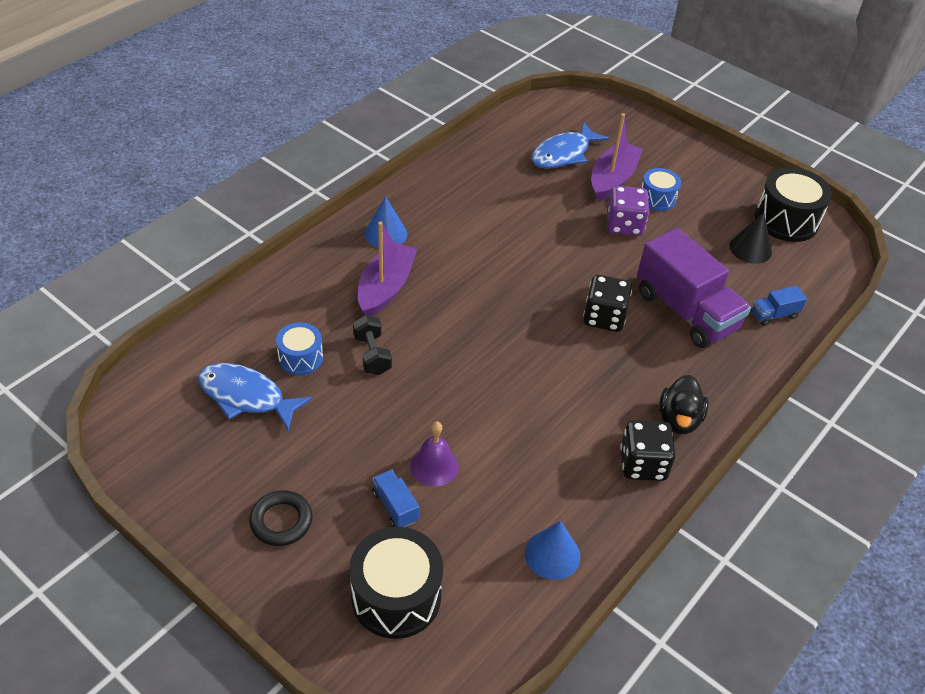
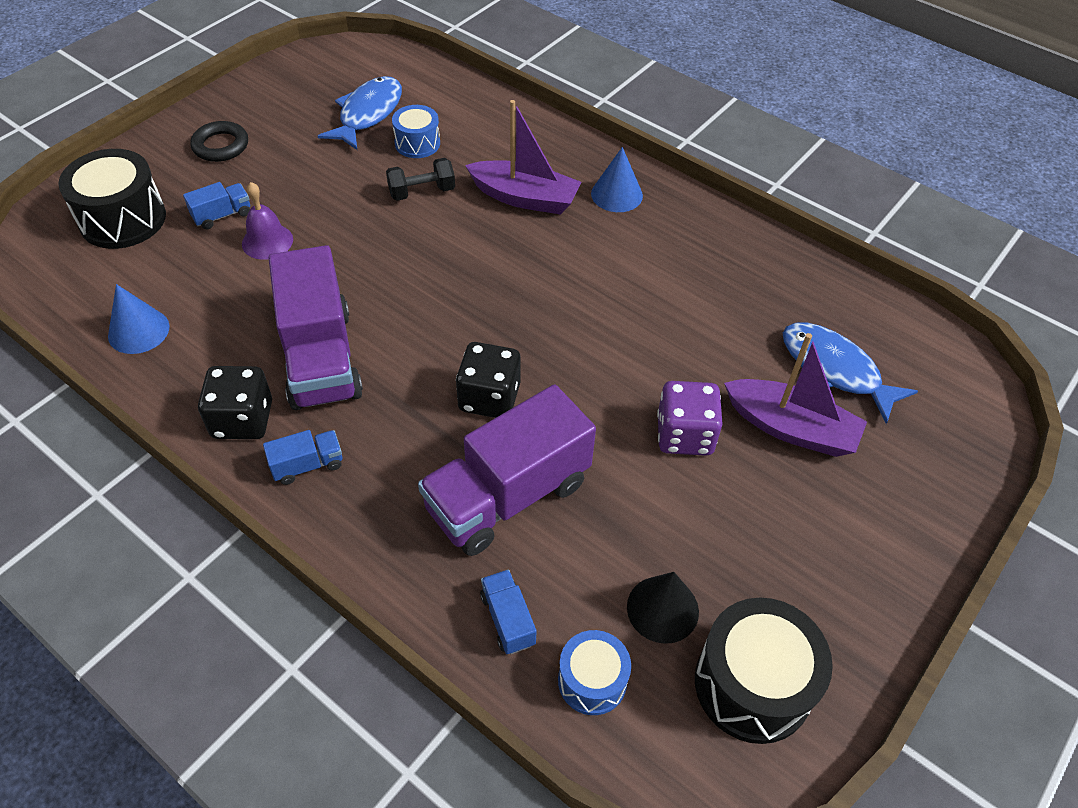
camera: 90 degrees right, 5 degrees up
(574, 418) = (320, 358): none -> purple truck
(657, 198) = (760, 485): blue drum -> blue drum (592, 681)
(679, 419) = (307, 465): black duck -> blue truck

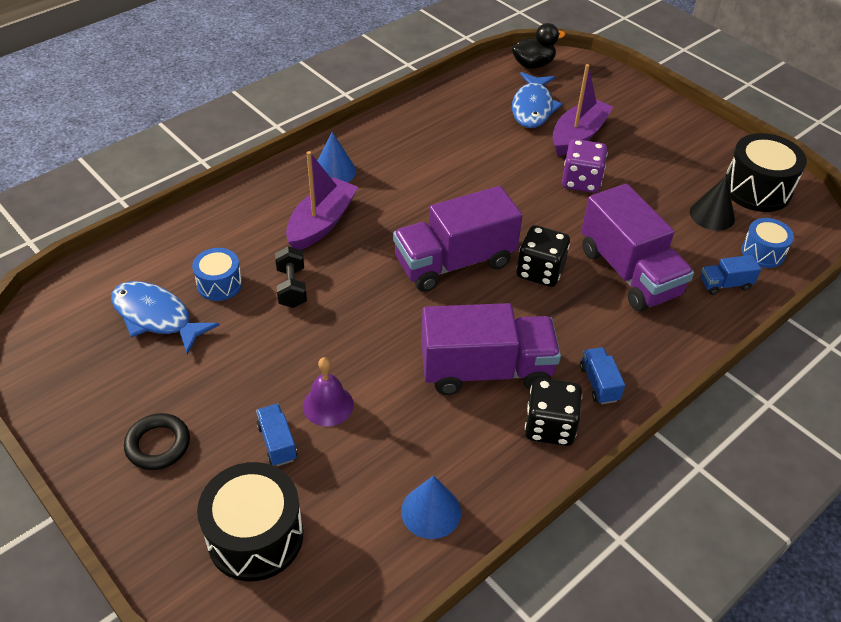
camera: 80 degrees left, 5 degrees down
(487, 315) = (454, 262): none -> purple truck
(834, 370) = (532, 108): blue fish -> blue fish turned 45 degrees counterclockwise
(947, 364) = (533, 65): none -> black duck

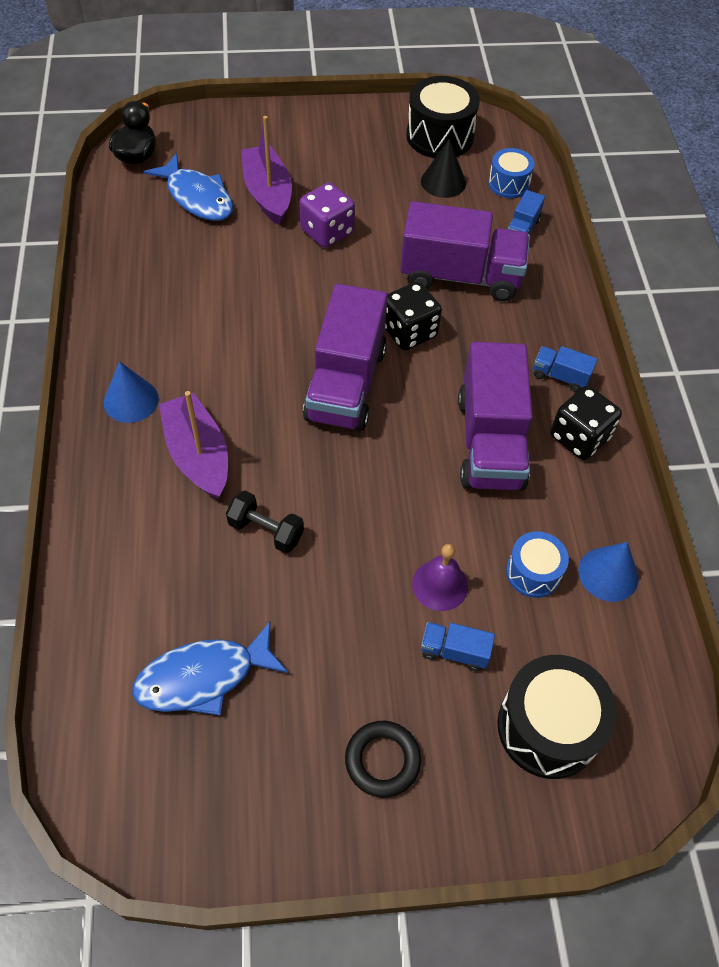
camera: 55 degrees left, 10 degrees up
(219, 284) = (205, 592): blue drum -> blue drum (533, 572)
(486, 370) = (490, 442): purple truck -> purple truck turned 150 degrees clockwise

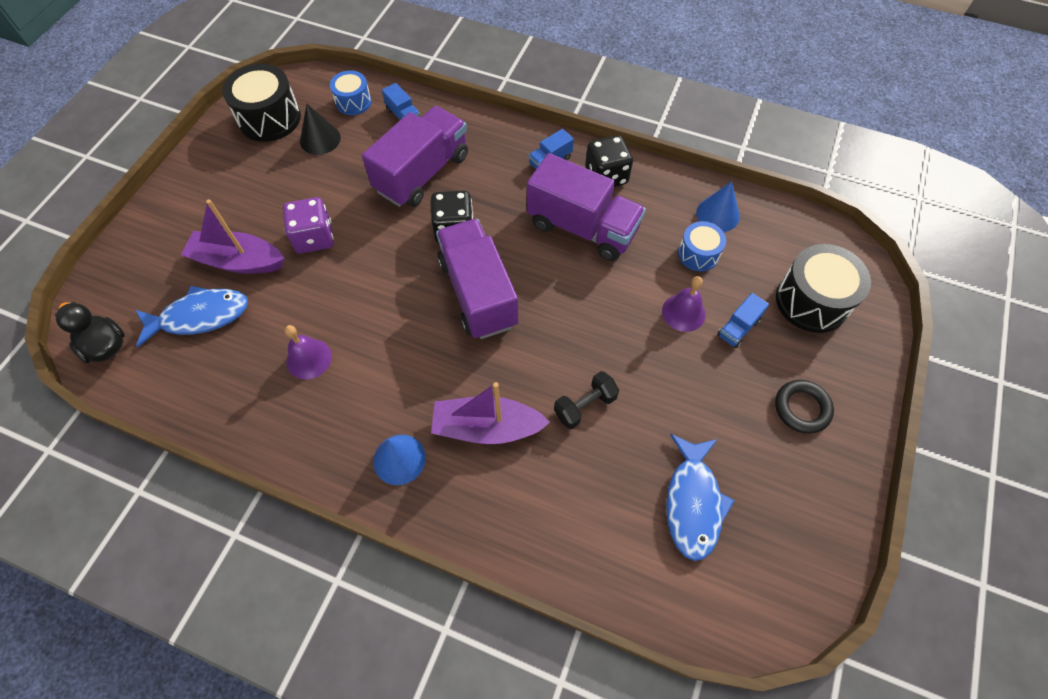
camera: 60 degrees left, 5 degrees up
(197, 289) = (309, 359): none -> purple bell
(345, 384) = (478, 293): purple truck -> purple truck turned 150 degrees counterclockwise

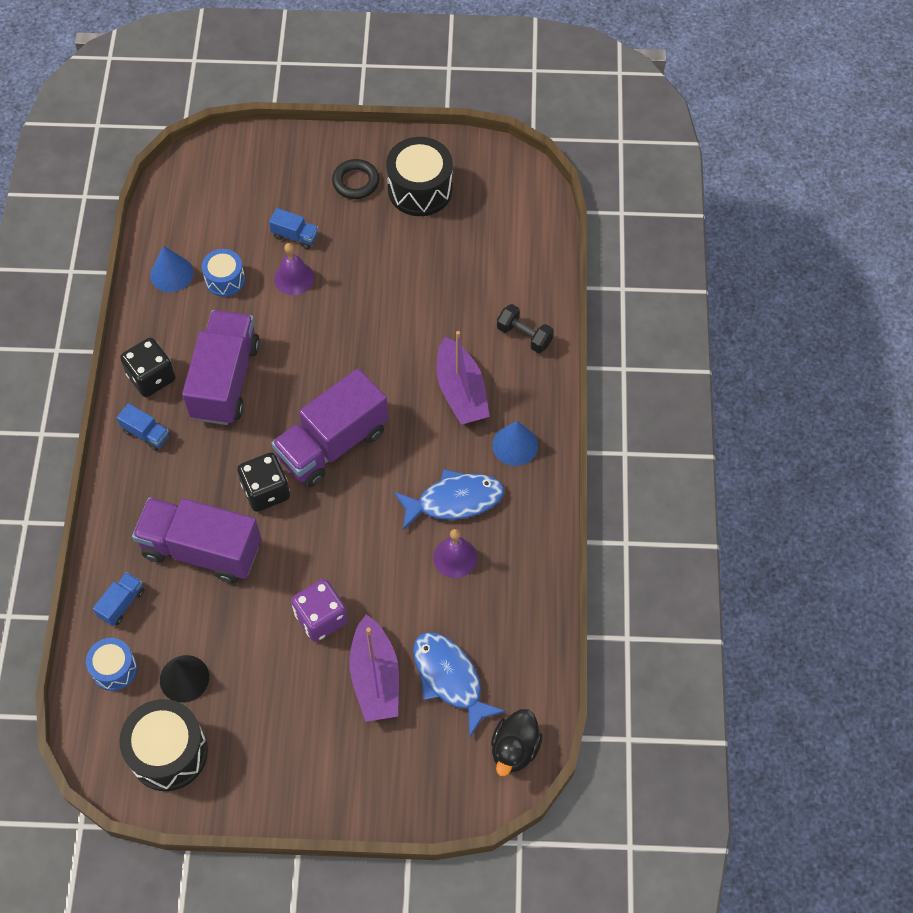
camera: 110 degrees left, 0 degrees up
(585, 406) = (413, 327): black dumbbell -> black dumbbell (524, 336)
(693, 502) = (463, 237): blue fish -> blue fish (454, 501)
(812, 301) = (247, 188): black drum -> black drum (420, 189)

